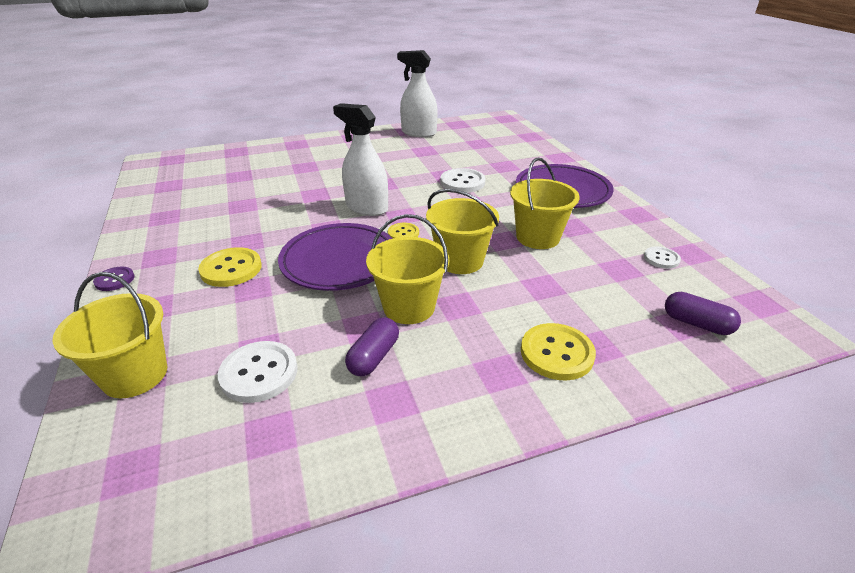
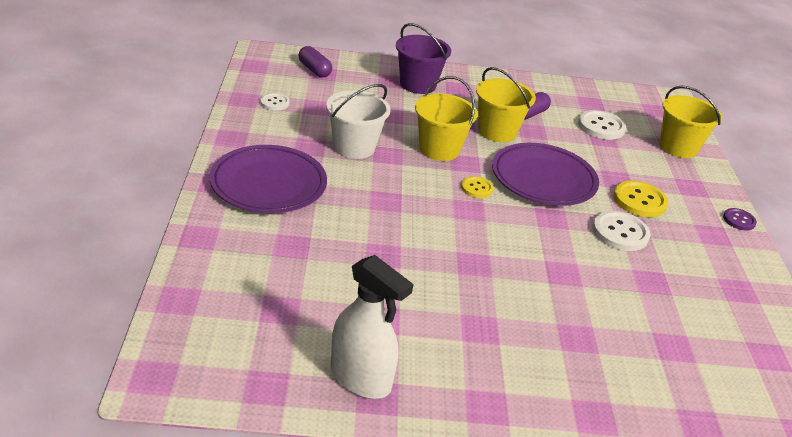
camera: 165 degrees left, 0 degrees up
(366, 208) = (504, 231): white spray bottle -> none
(462, 182) = (371, 234): white button -> white button (620, 233)
(537, 237) = (354, 147): yellow bucket -> white bucket
(556, 353) = (418, 84): yellow button -> purple bucket

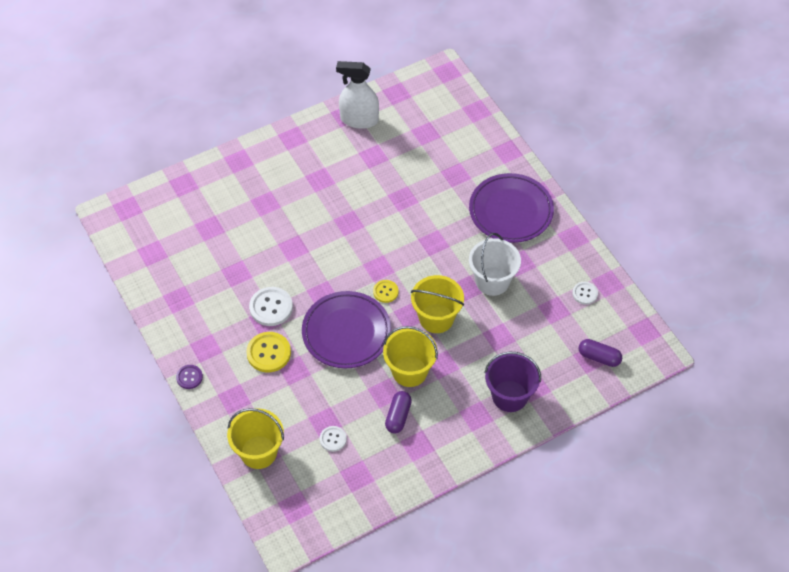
camera: 155 degrees right, 20 degrees up
(601, 127) = (333, 439): white button -> white button, size x0.59

